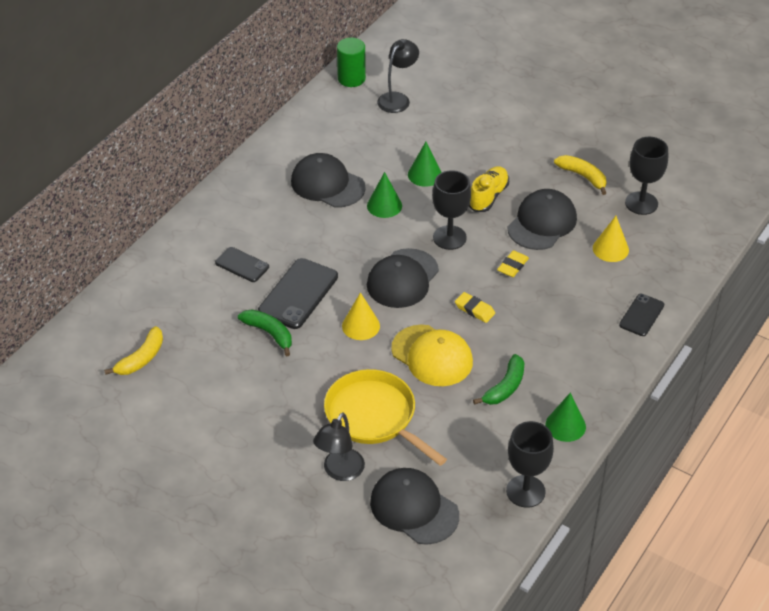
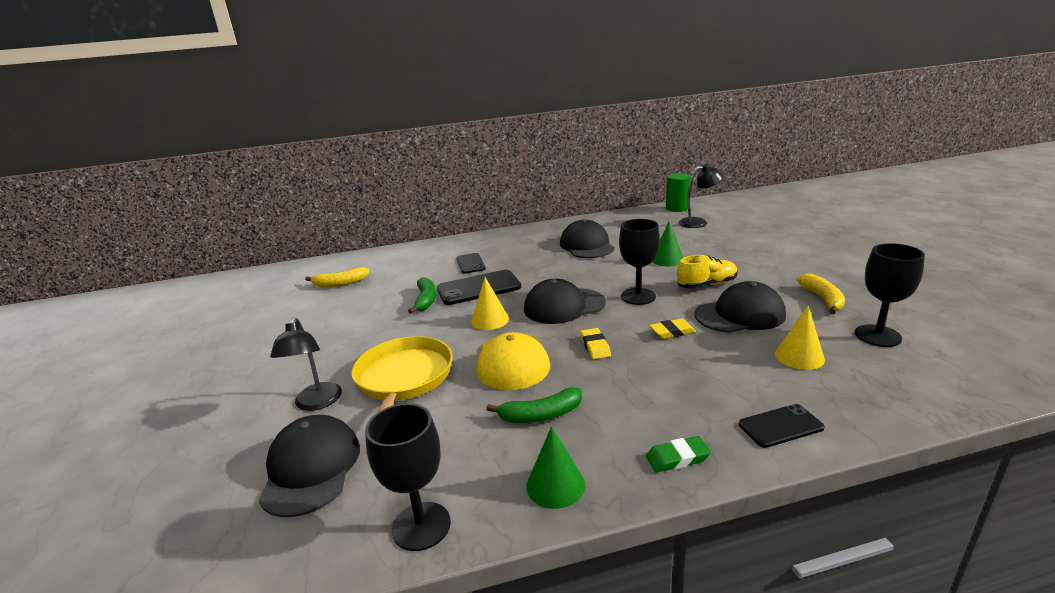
camera: 45 degrees right, 20 degrees down
(340, 472) = (316, 403): black lamp -> black lamp turned 75 degrees counterclockwise
(384, 205) = (611, 265): green cone -> none
(609, 369) = (677, 458): none -> green eraser

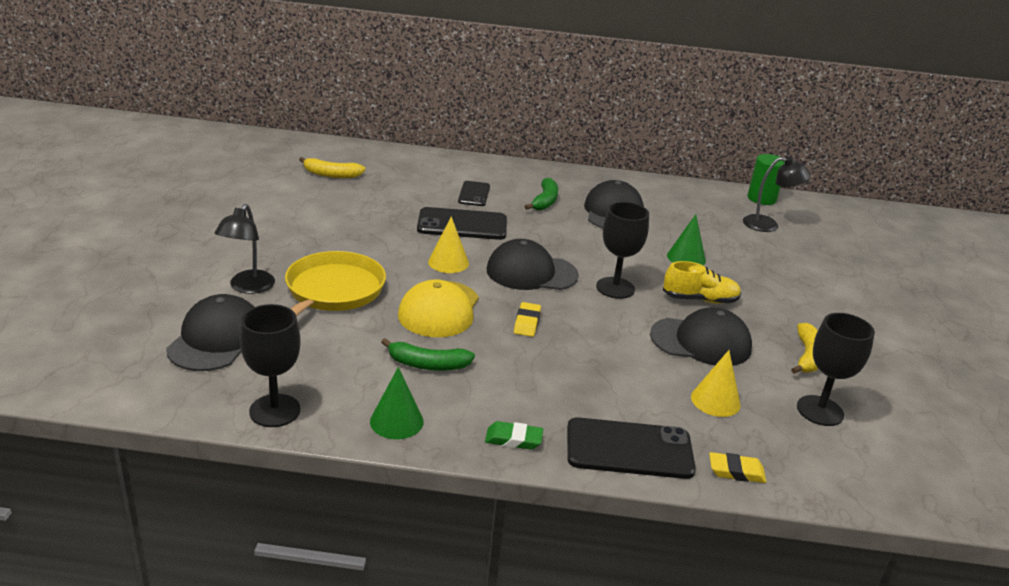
camera: 15 degrees right, 5 degrees up
(426, 300) = (402, 221): green banana -> green banana (545, 201)
(672, 332) = (614, 335): yellow eraser -> yellow eraser (736, 471)
(780, 426) = (629, 449): black phone -> black phone, size x1.69

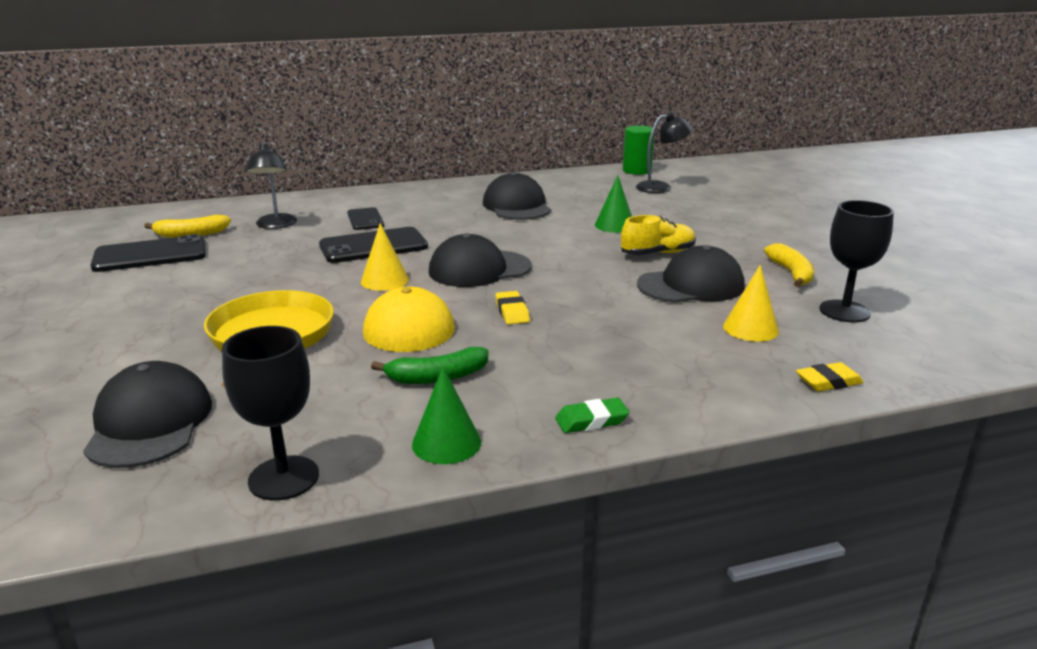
camera: 20 degrees left, 5 degrees down
(248, 287) = (157, 359): black lamp -> black lamp (275, 225)
(545, 201) = (443, 211): green banana -> none
(615, 288) = (572, 262): black goblet -> none
(629, 449) = (714, 393): black phone -> black phone (150, 255)

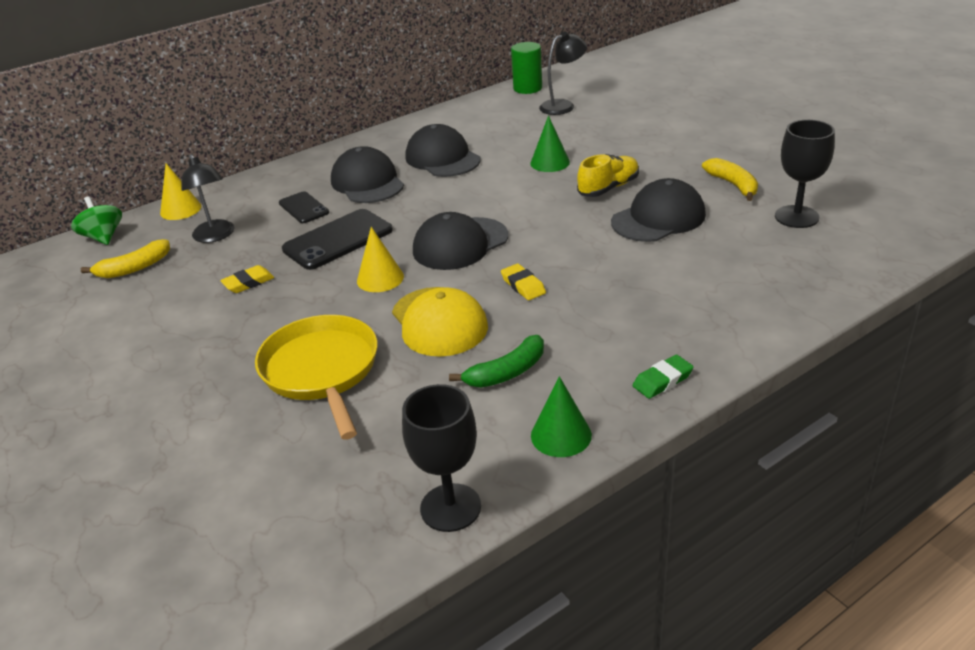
camera: 15 degrees left, 10 degrees up
(150, 255) = (113, 304): black phone -> none
(150, 423) = (285, 490): black cap -> black cap (367, 182)
(189, 210) = (103, 237): none -> green spinning top
(750, 328) = (733, 254): yellow cone -> yellow cone (180, 209)
(828, 382) = (820, 293): yellow eraser -> yellow eraser (248, 283)

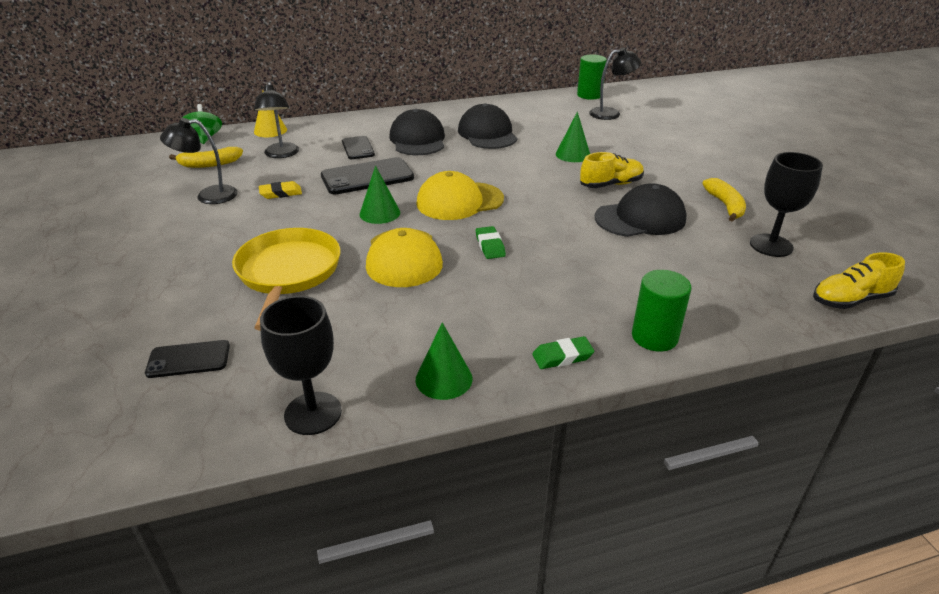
camera: 15 degrees right, 0 degrees up
(161, 306) = (208, 196): none -> black lamp
(276, 493) = (188, 359): none -> black phone
(380, 278) = (379, 213): yellow cone -> green cone
(460, 244) = (459, 201): black cap -> yellow cap
(506, 372) = (431, 313): green banana -> none
(523, 285) = (490, 246): yellow eraser -> green eraser
(737, 337) = (654, 337): none -> green cylinder
(892, 254) = (850, 300): none -> yellow shoe

